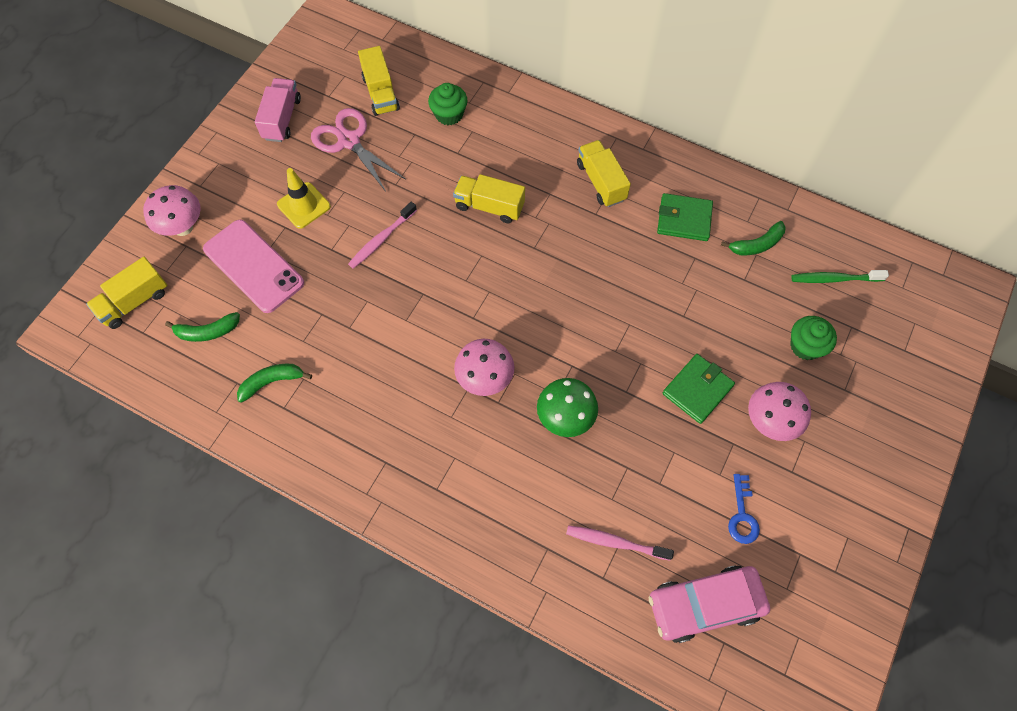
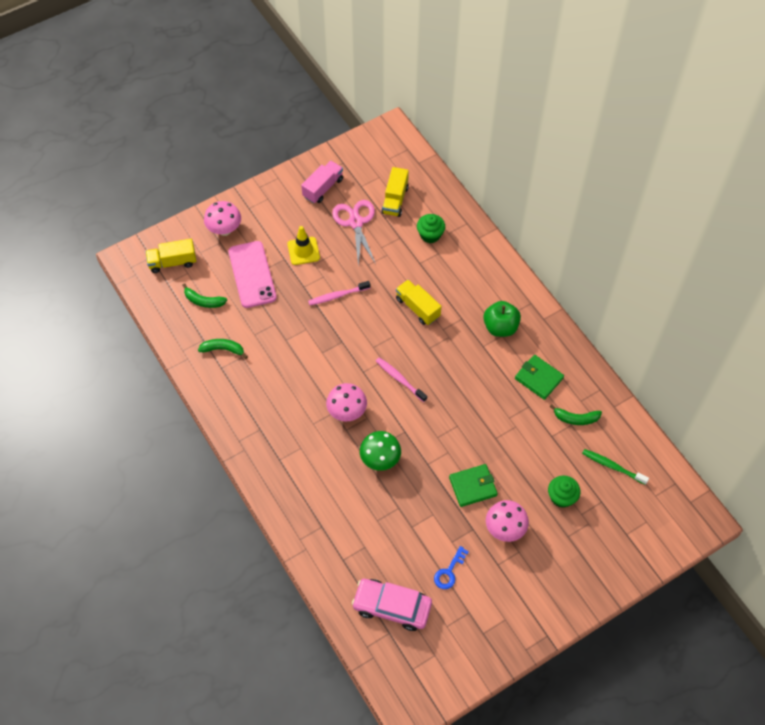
camera: 30 degrees right, 5 degrees down
(601, 182) = (500, 327): yellow truck -> green apple
(615, 542) = (363, 545): pink toothbrush -> pink toothbrush (399, 379)

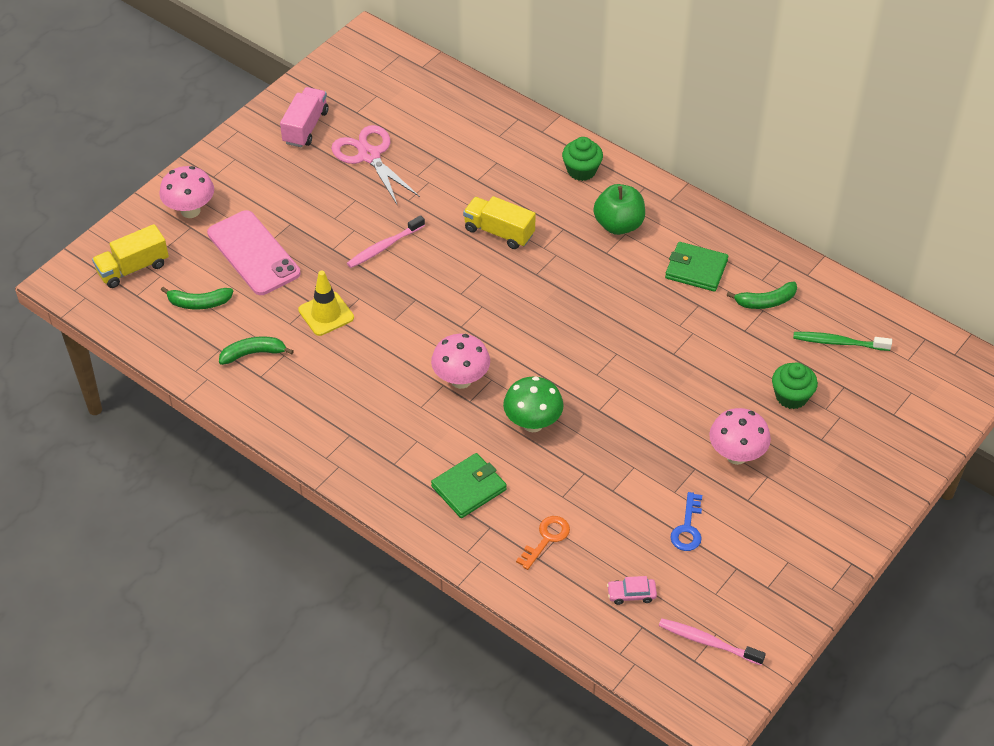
camera: 20 degrees left, 10 degrees down
(303, 251) = (313, 207): yellow traffic cone -> yellow traffic cone (326, 314)
(354, 547) = (546, 539): none -> orange key
(392, 607) = (631, 594): pink car -> pink car, size x0.44
(395, 200) = (410, 116): yellow truck -> none
(399, 379) = (514, 321): pink toothbrush -> pink toothbrush (708, 642)
(430, 235) = (476, 144): green cupcake -> green cupcake (581, 170)
(473, 486) = (671, 418): green wallet -> green wallet (469, 488)

